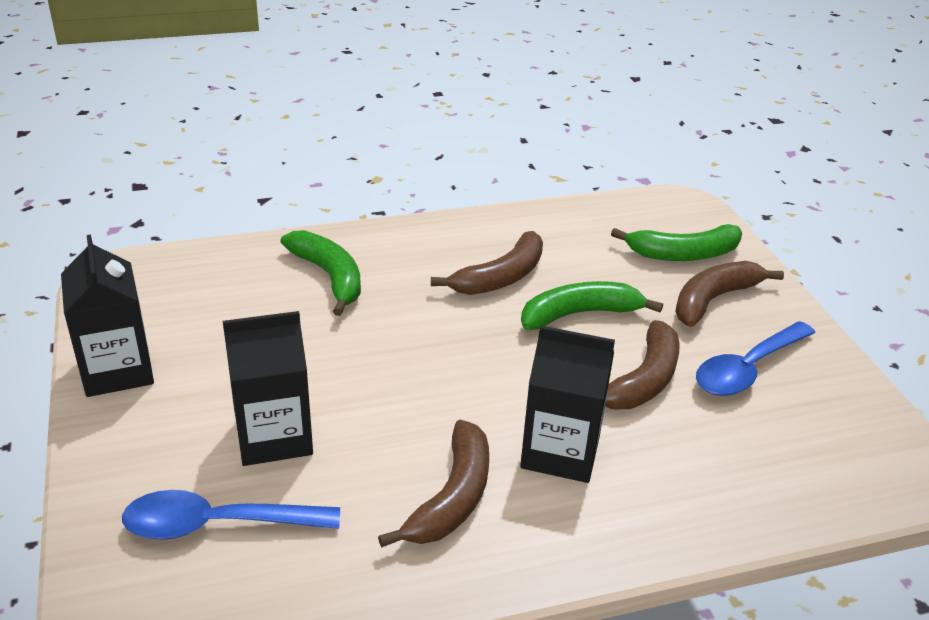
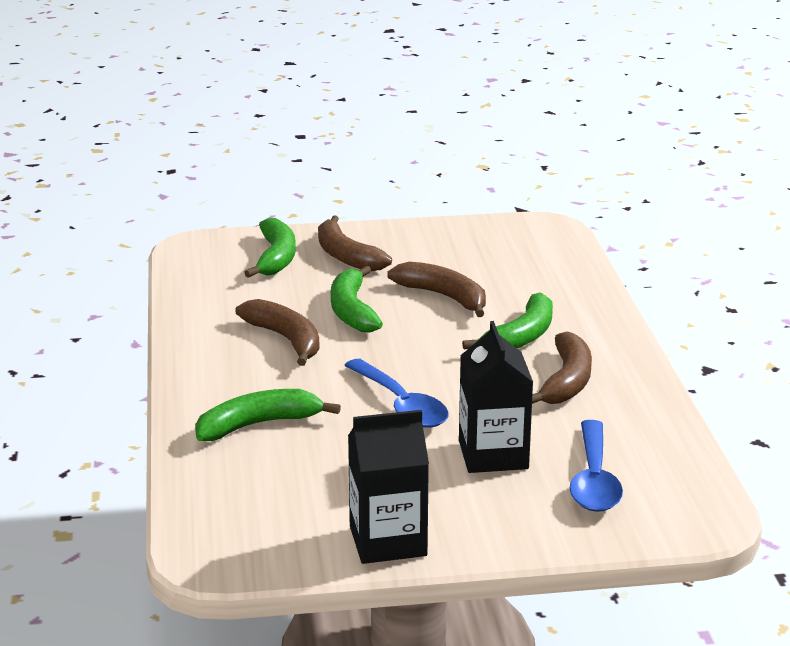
camera: 80 degrees left, 10 degrees down
(452, 497) = (567, 381): brown banana -> brown banana turned 75 degrees clockwise
(560, 452) = (521, 337): black carton -> green banana
(747, 369) = (437, 258): blue spoon -> blue spoon (401, 405)

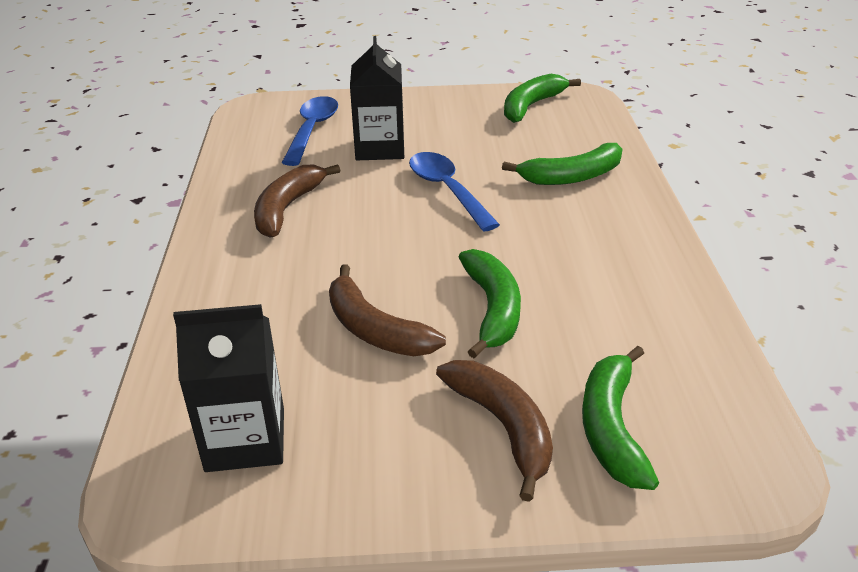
camera: 175 degrees left, 10 degrees up
(286, 339) = (565, 268): brown banana -> none
(388, 541) = (467, 100): black carton -> black carton (245, 439)
(521, 337) = (306, 262): green banana -> green banana (531, 106)

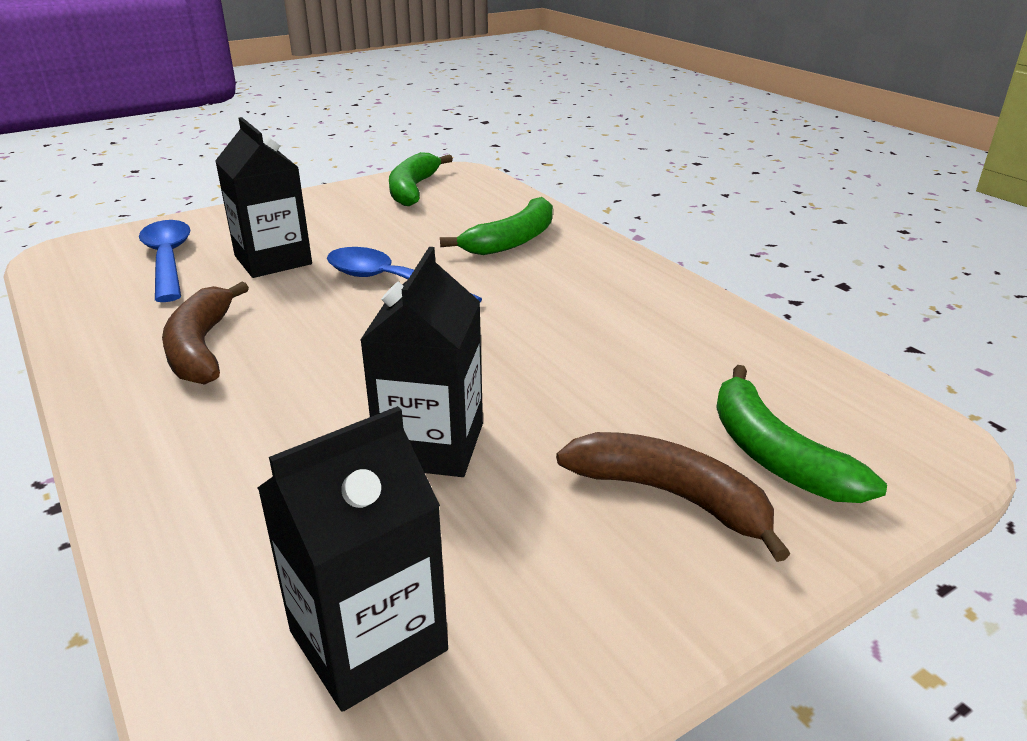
camera: 30 degrees left, 5 degrees down
(375, 329) = (431, 445): brown banana -> black carton
(492, 309) = (547, 381): green banana -> none

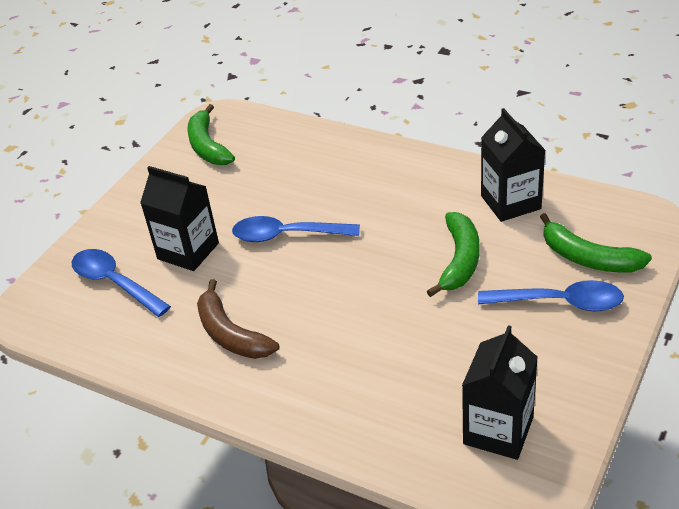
camera: 25 degrees left, 10 degrees up
(431, 445) = (428, 330): black carton -> black carton (510, 202)
(513, 240) = (326, 167): green banana -> green banana (459, 260)
(670, 496) = (560, 302): brown banana -> blue spoon

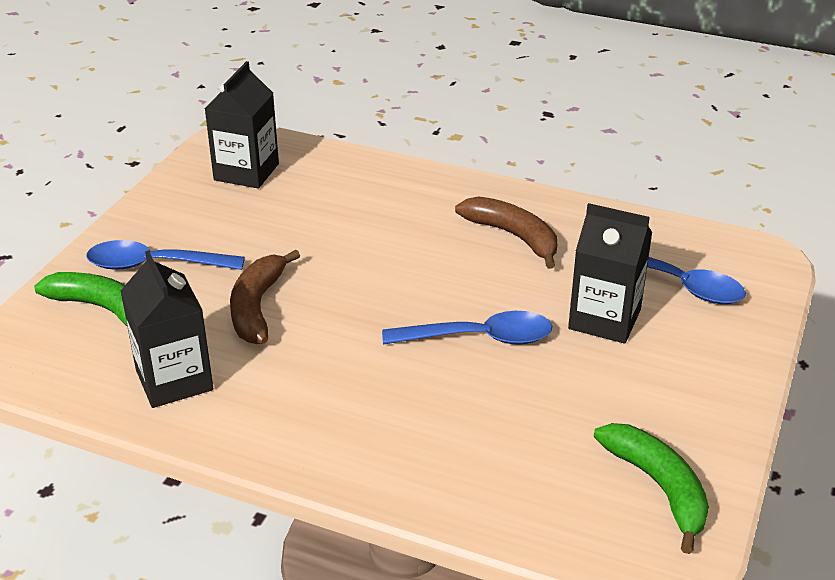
camera: 170 degrees right, 5 degrees down
(459, 260) = (257, 307): green banana -> brown banana

